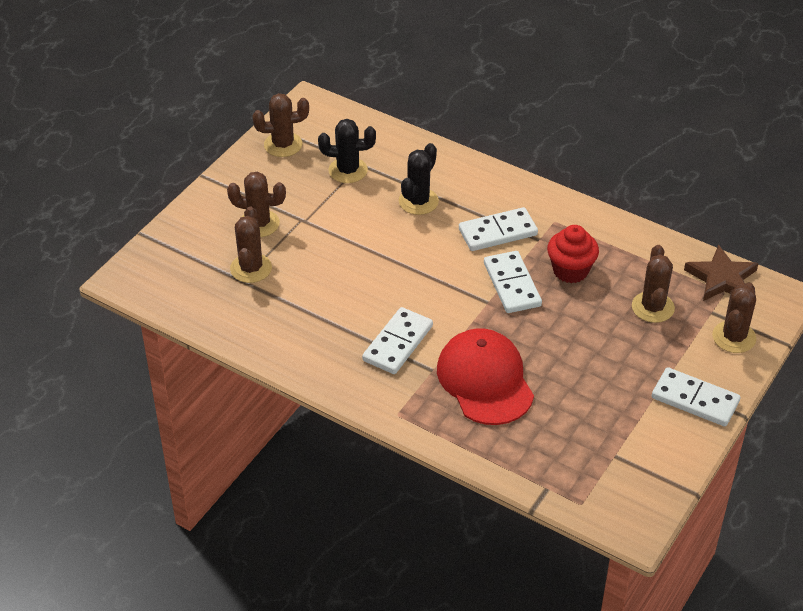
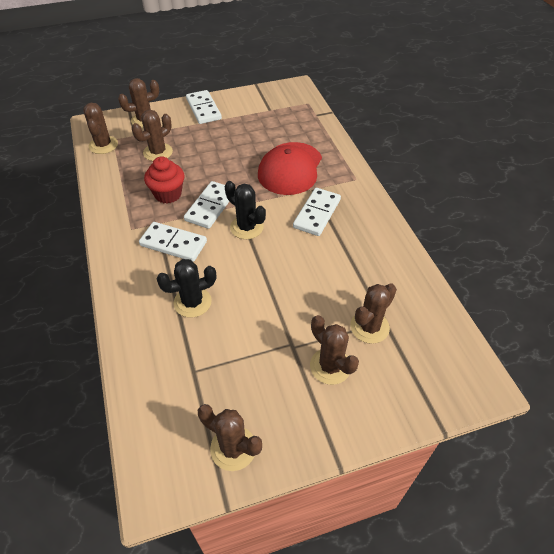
camera: 140 degrees left, 5 degrees up
(348, 170) = (209, 371): black cactus -> black cactus (246, 227)
(397, 343) = (317, 213): white domino -> white domino turned 45 degrees counterclockwise
(721, 278) = (103, 145): brown star -> brown cactus

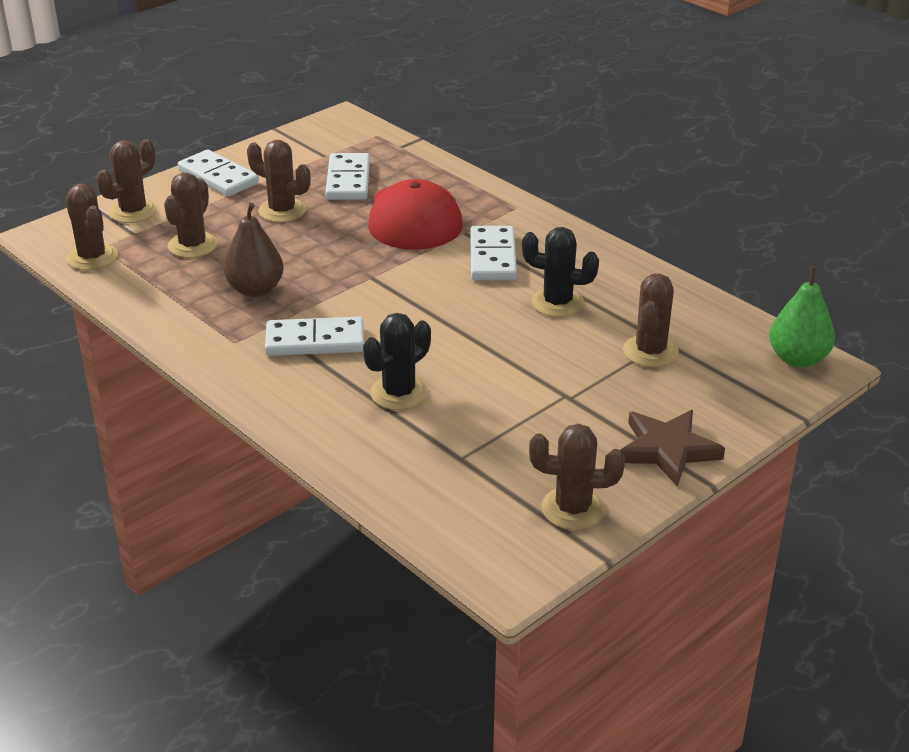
camera: 25 degrees left, 15 degrees down
(168, 194) = (255, 290): red cupcake -> brown pear
(210, 206) = (333, 287): white domino -> white domino (348, 180)
(246, 227) = (406, 296): black cactus -> black cactus (557, 303)
(328, 421) = (667, 450): none -> brown star
(330, 366) = (631, 401): brown cactus -> brown cactus (282, 211)
(470, 373) = (798, 359): none -> green pear

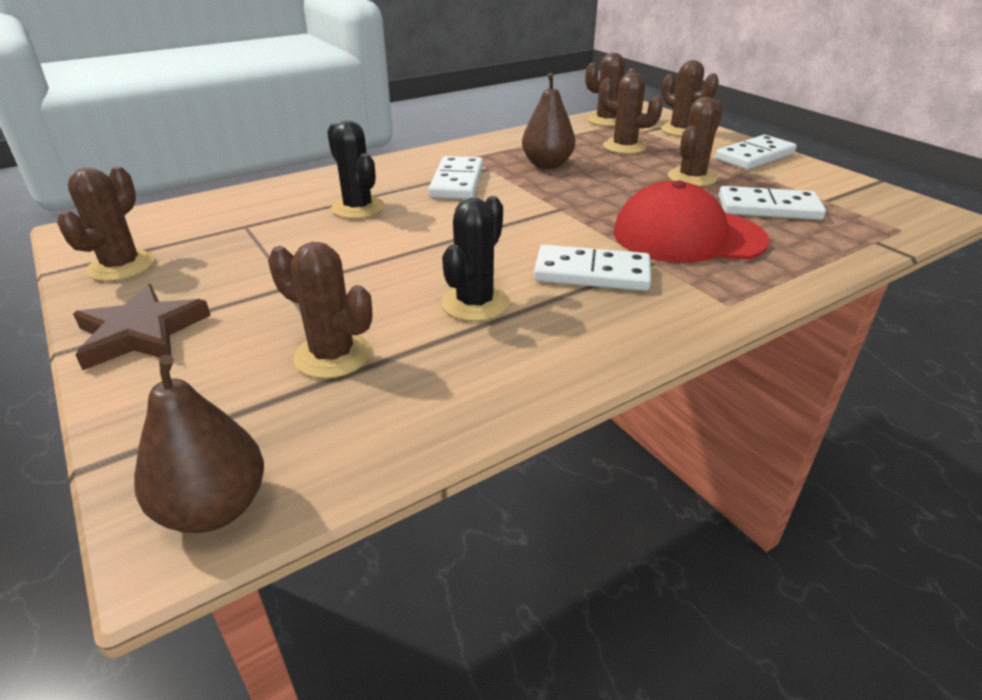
camera: 100 degrees right, 0 degrees up
(798, 359) = (214, 508): green pear -> brown pear

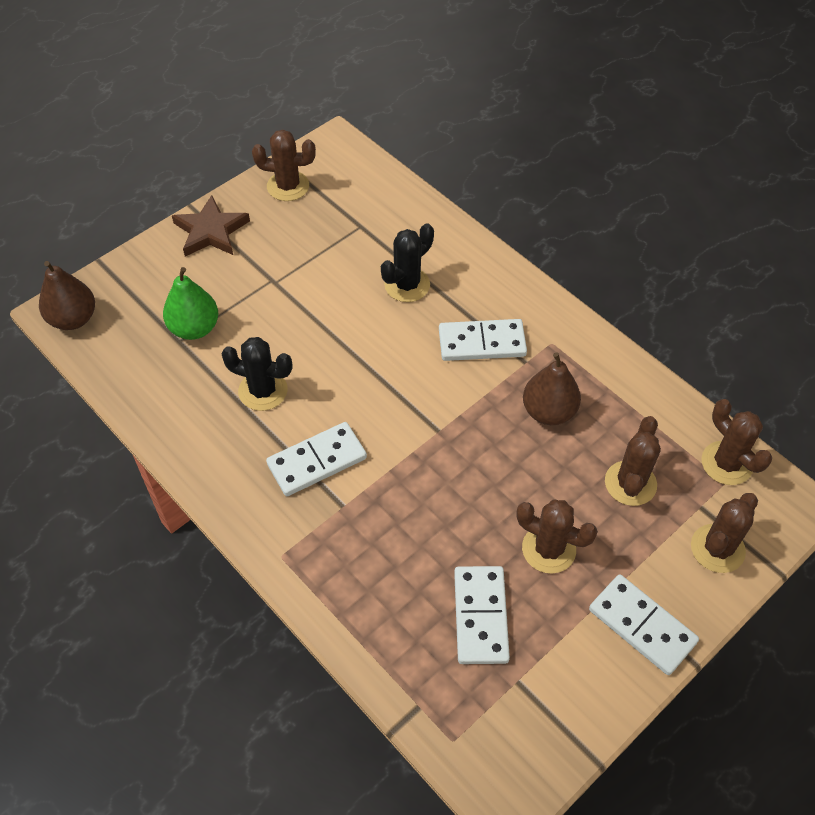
camera: 80 degrees right, 20 degrees up
(332, 355) = (194, 328): brown cactus -> green pear
(591, 273) = (317, 461): white domino -> white domino turned 60 degrees clockwise
(687, 236) = (398, 535): red cap -> none

